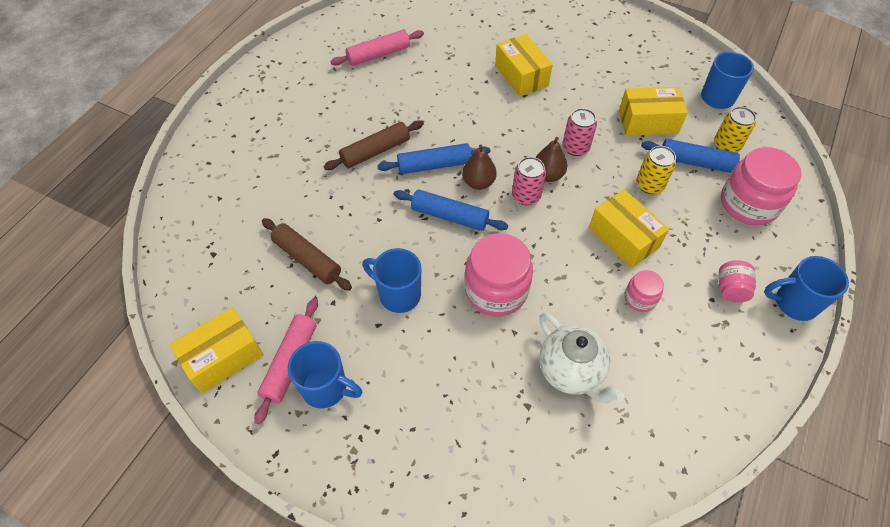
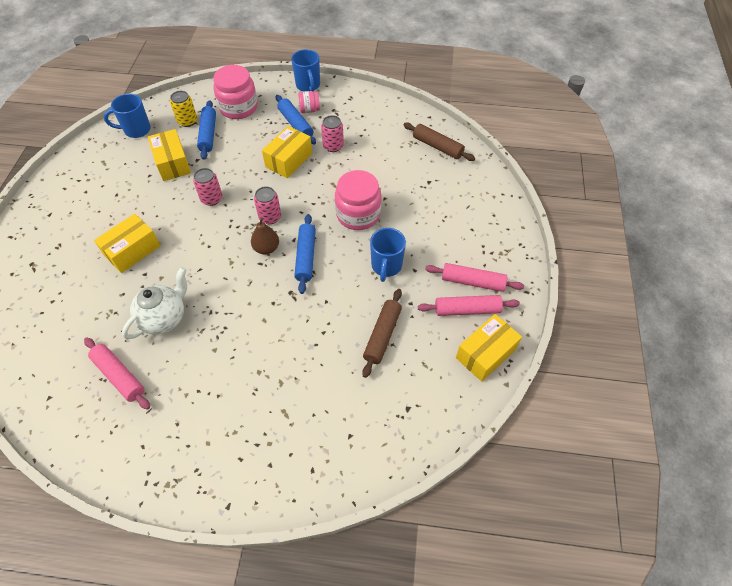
camera: 110 degrees left, 0 degrees up
(223, 357) = (485, 353): yellow box -> yellow box turned 75 degrees counterclockwise
(326, 388) = (472, 282): blue mug -> pink rolling pin
(375, 151) = (254, 330): brown rolling pin -> brown rolling pin (437, 147)
(434, 165) = (257, 282): blue rolling pin -> blue rolling pin (295, 124)
(547, 175) = (245, 209): brown pear -> none
(571, 371) = (397, 167): white teapot -> white teapot (164, 318)
(640, 298) = (333, 146): pink jar -> pink can
(649, 185) = (237, 154): yellow can -> none

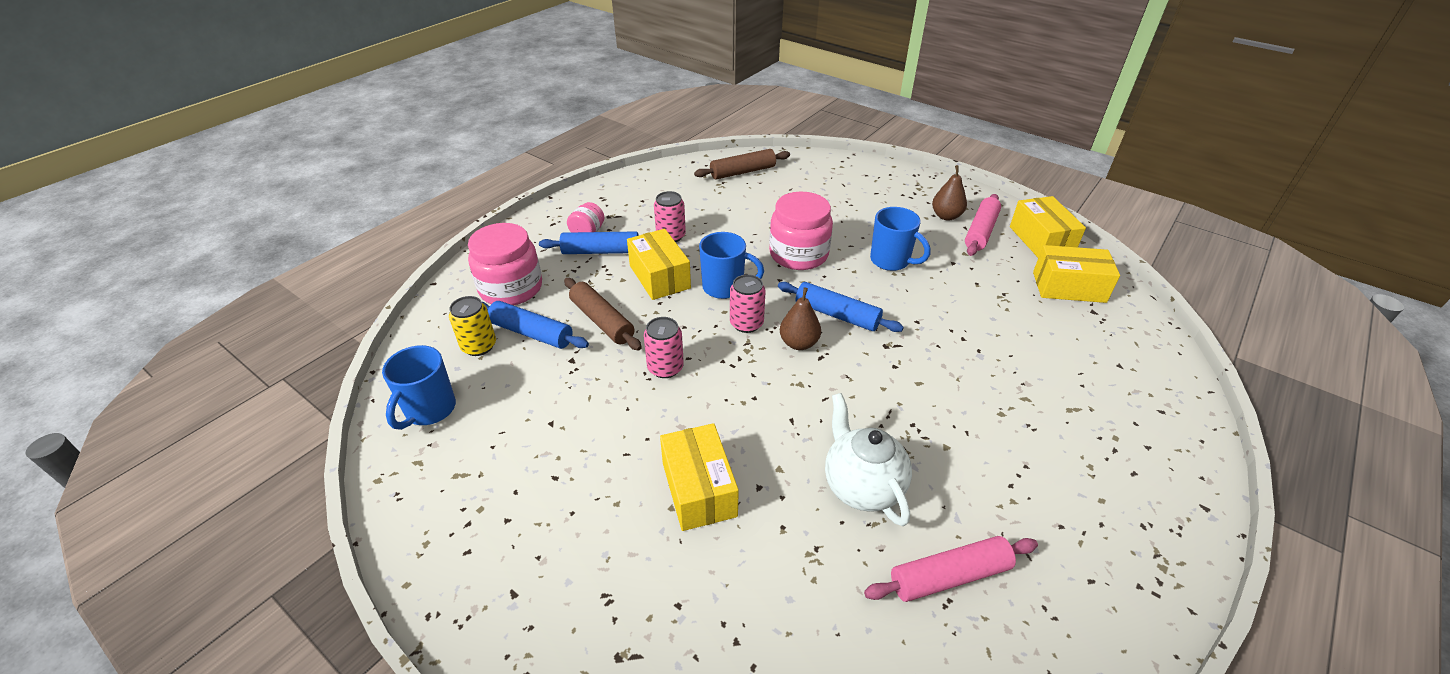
camera: 60 degrees left, 15 degrees down
(172, 163) = (552, 388): yellow box -> yellow box (1068, 287)
(308, 85) = (542, 220): blue mug -> blue mug (724, 287)
(382, 335) = (988, 296): brown rolling pin -> brown rolling pin (602, 321)
(472, 282) = (946, 216): pink rolling pin -> brown pear

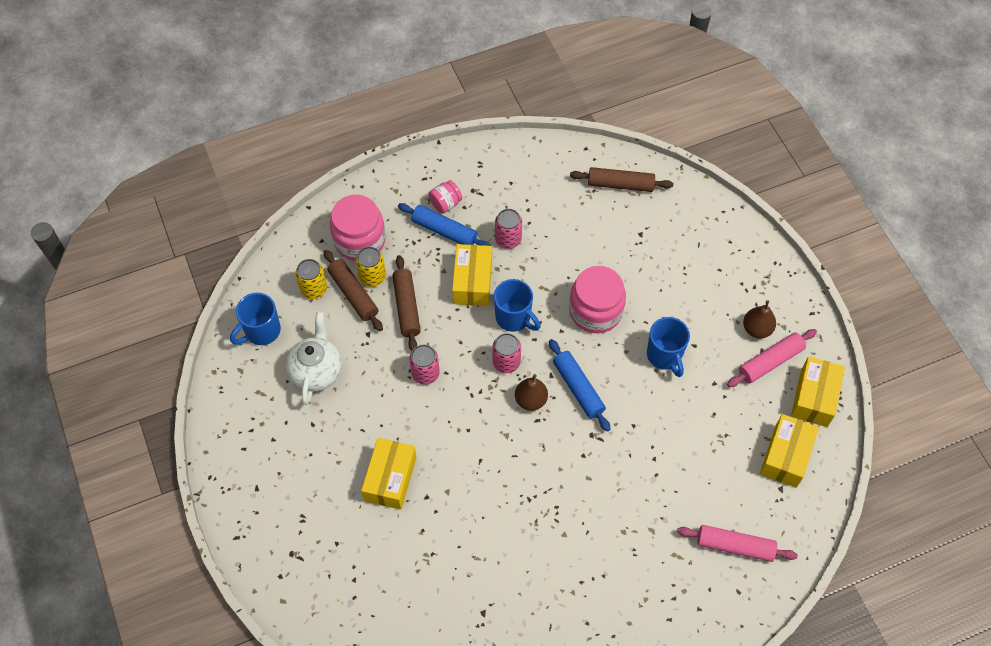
camera: 30 degrees right, 20 degrees up
(531, 333) = (353, 294): blue rolling pin -> brown rolling pin
(545, 311) = (372, 277): none -> yellow can
(862, 486) = (488, 531): white teapot -> white teapot (317, 371)
(949, 576) = (494, 612): pink rolling pin -> pink rolling pin (735, 546)
(1068, 287) = (786, 456): yellow box -> yellow box turned 75 degrees clockwise

